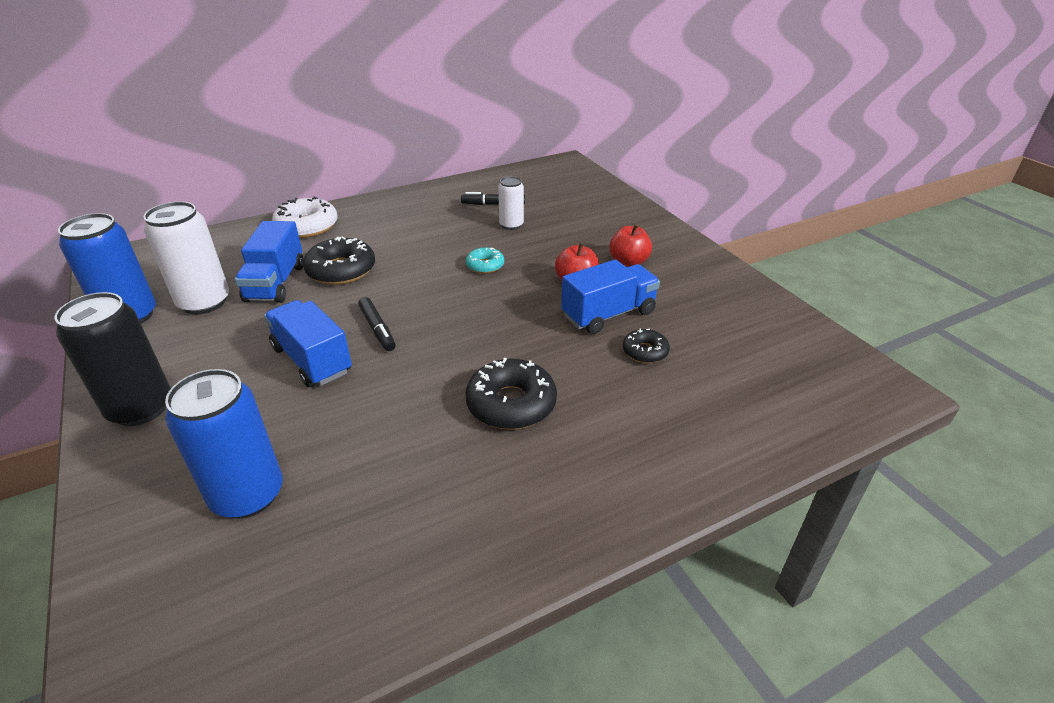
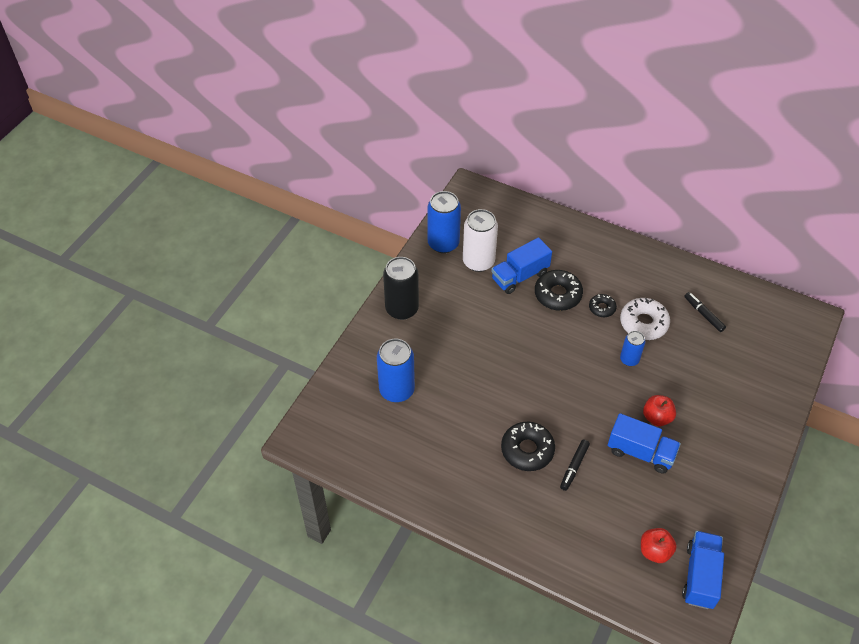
camera: 55 degrees right, 15 degrees up
(307, 226) = (580, 241): white donut -> white donut (643, 323)
(312, 360) = (482, 344): blue truck -> blue truck (700, 576)
(377, 329) = (527, 352): black marker -> black marker (574, 467)
(485, 265) = (629, 359): turquoise donut -> blue can
(511, 225) = (688, 342): white can -> none
(628, 262) = (708, 433): red apple -> red apple (655, 551)
(645, 351) = (622, 489): black donut -> black donut (602, 308)

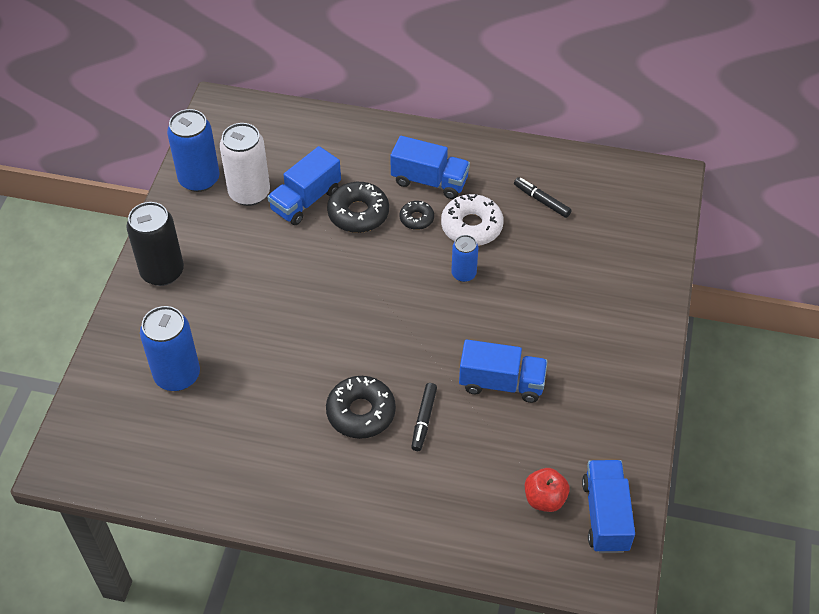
camera: 15 degrees left, 0 degrees up
(618, 280) = (429, 181): none -> blue truck
(657, 417) = (512, 337): red apple -> none

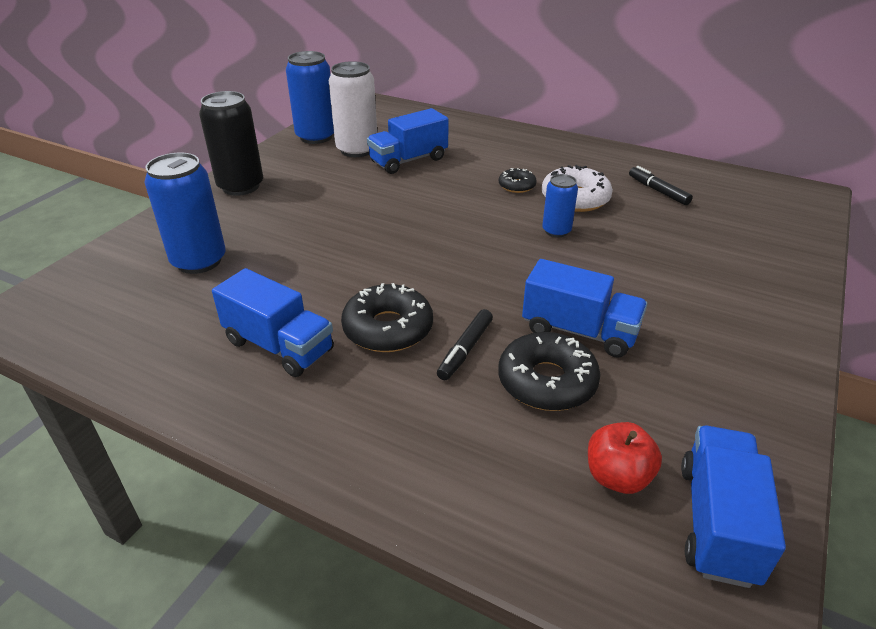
camera: 15 degrees right, 15 degrees down
(358, 213) = (457, 175): black donut -> black donut (547, 382)
(429, 181) = (539, 164): blue truck -> blue truck (279, 346)

